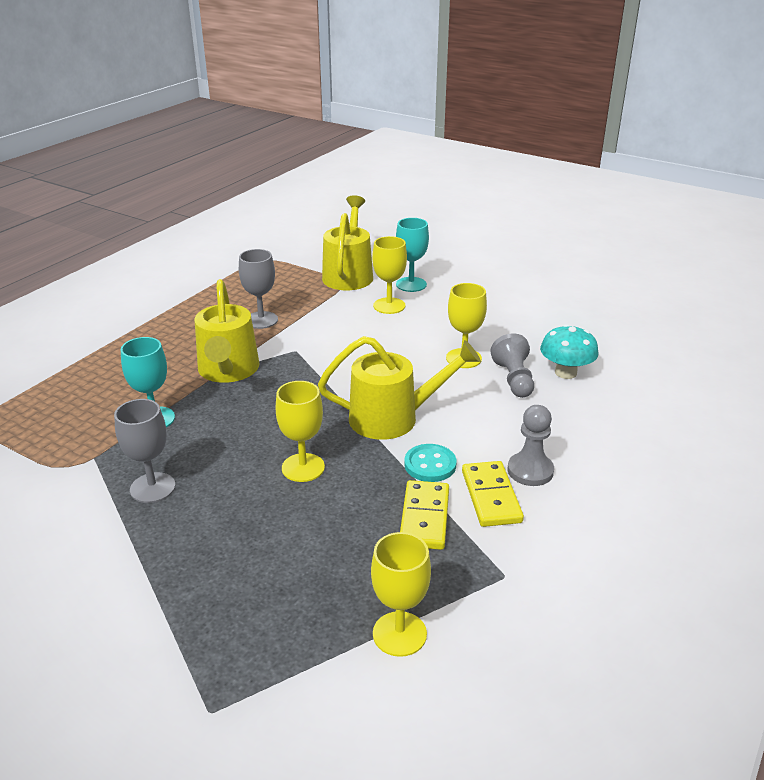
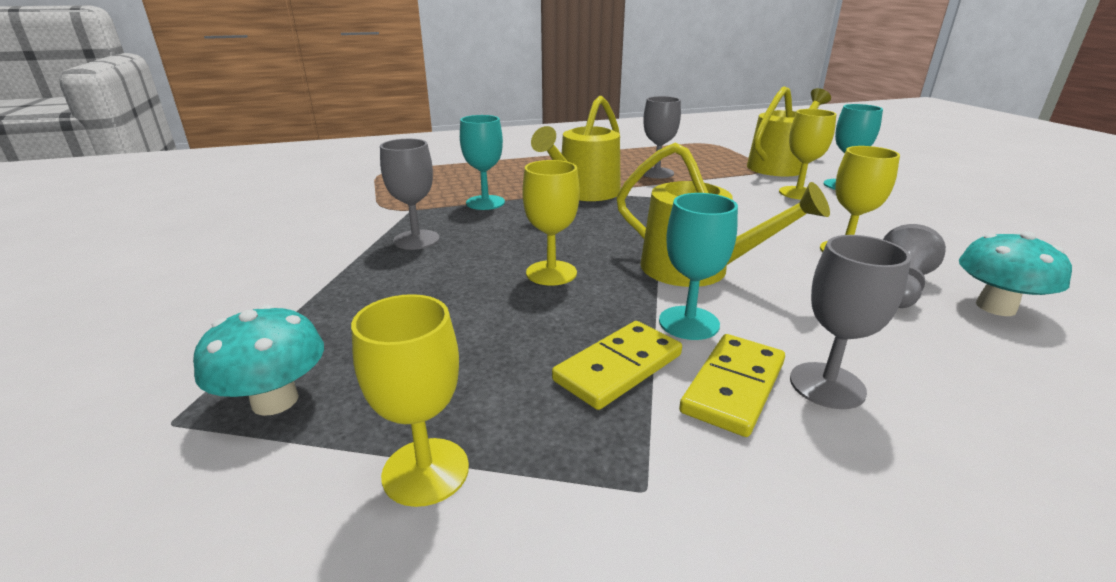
camera: 40 degrees right, 5 degrees down
(255, 658) = (275, 400): none -> turquoise mushroom
(430, 465) = (689, 323): turquoise button -> turquoise goblet
(530, 471) = (827, 385): grey pawn -> grey goblet

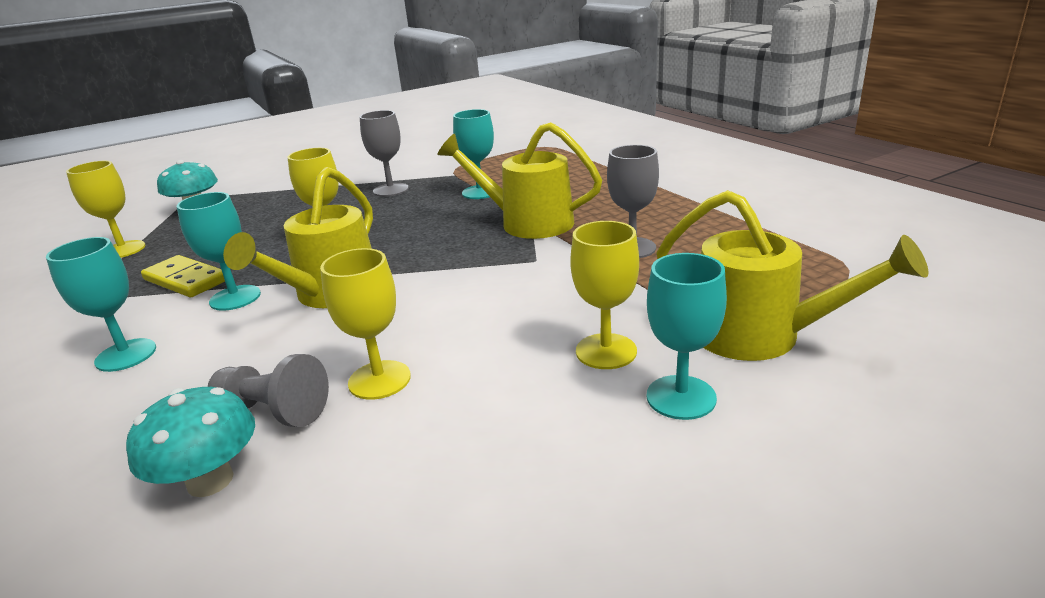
camera: 80 degrees right, 0 degrees up
(734, 387) = (144, 319): yellow domino -> none
(827, 385) = (126, 355): grey goblet -> turquoise goblet

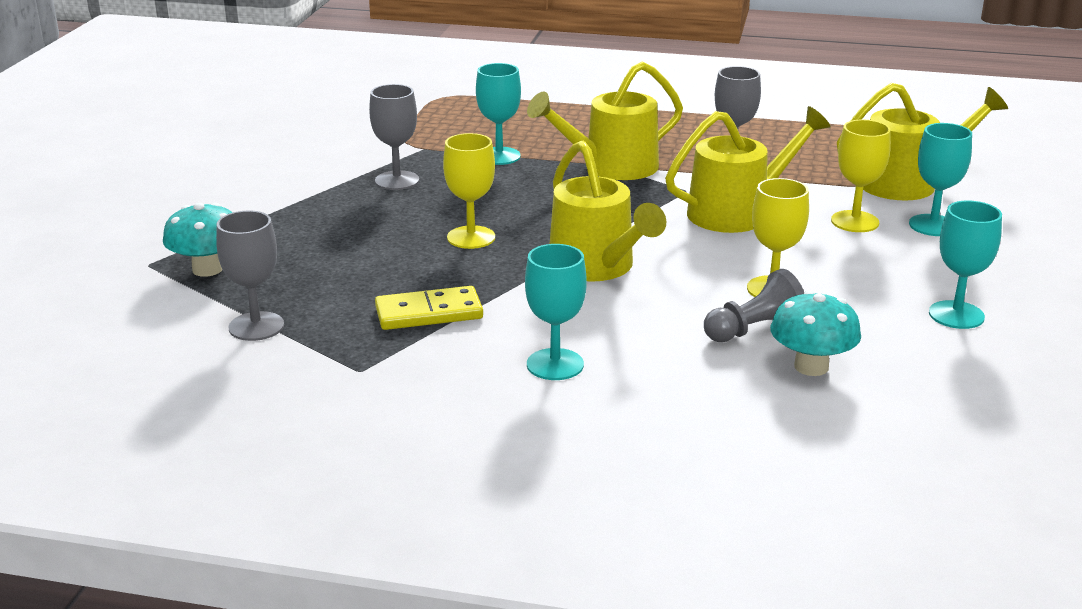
camera: 50 degrees left, 0 degrees up
(123, 250) = (256, 326): yellow goblet -> grey goblet
(235, 298) = (523, 302): turquoise goblet -> turquoise goblet (956, 315)
(527, 295) = (738, 212): none -> yellow watering can

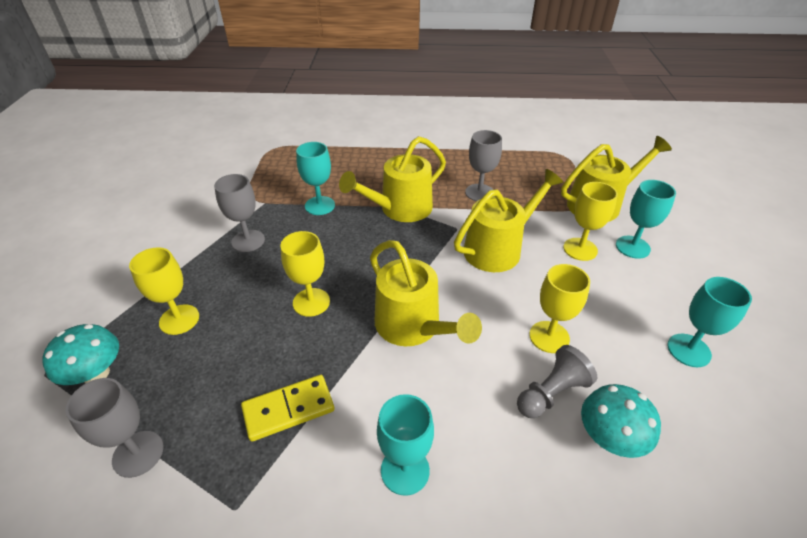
camera: 10 degrees left, 15 degrees up
(305, 238) = (179, 319): none -> yellow goblet

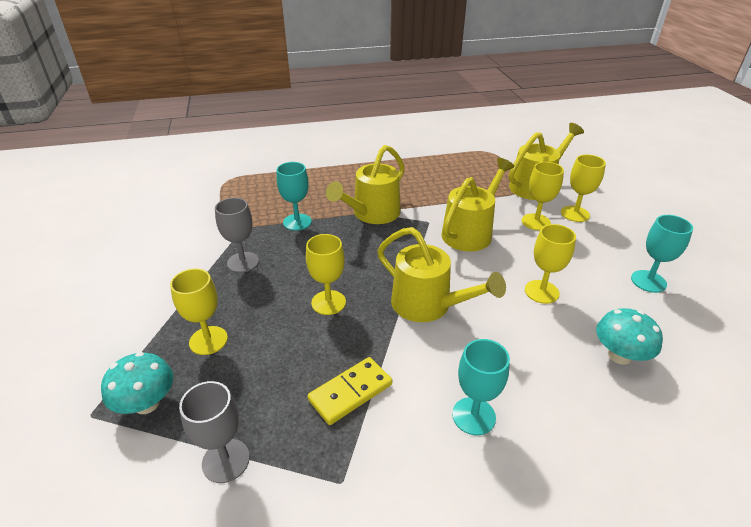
camera: 15 degrees left, 5 degrees down
(479, 193) = (434, 191): grey goblet -> none
(551, 393) = (562, 333): grey pawn -> none
(632, 247) = (575, 214): turquoise goblet -> yellow goblet

